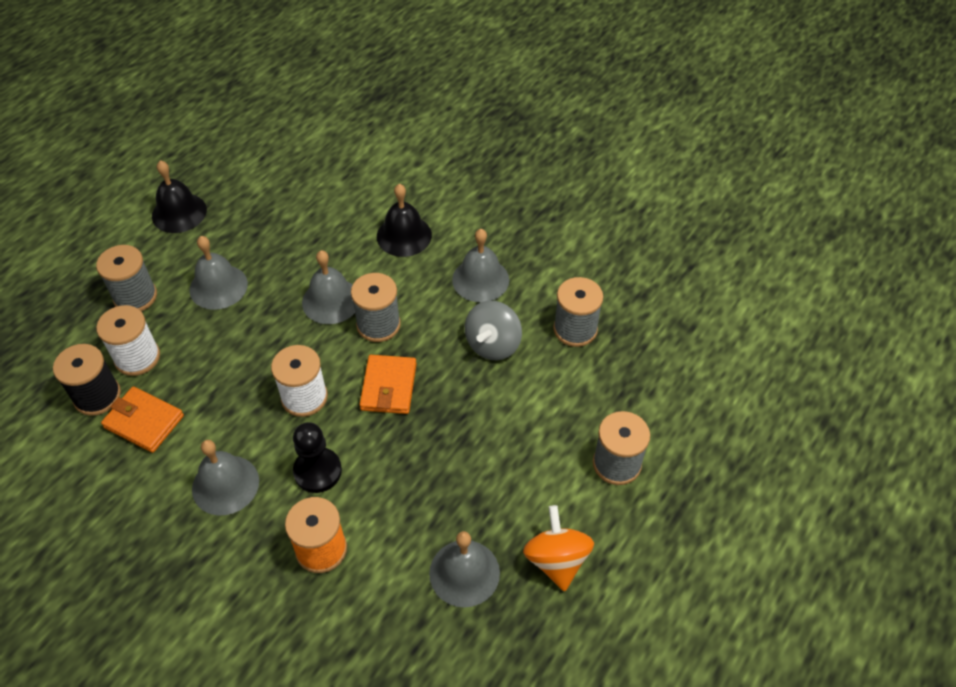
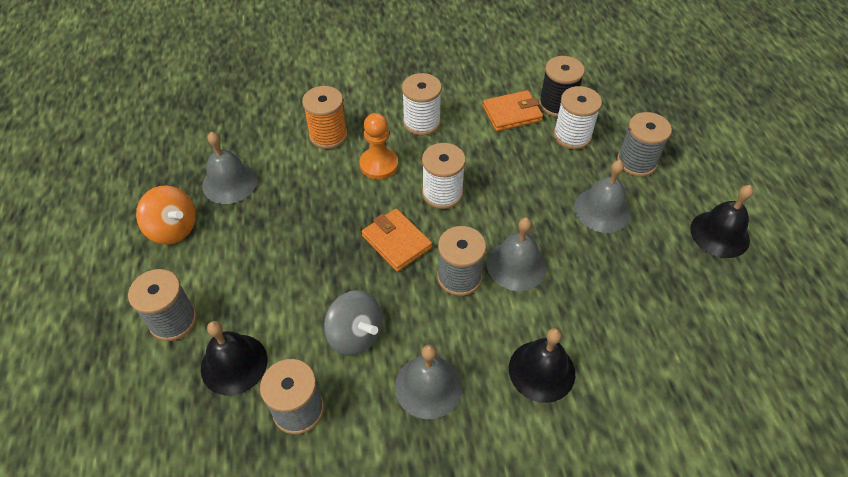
camera: 135 degrees right, 0 degrees up
(225, 485) = (421, 122): grey bell -> white spool
(317, 471) = (379, 165): black pawn -> orange pawn
(493, 344) = (355, 335): grey spinning top -> grey spinning top turned 150 degrees clockwise
(594, 392) = (234, 364): none -> black bell

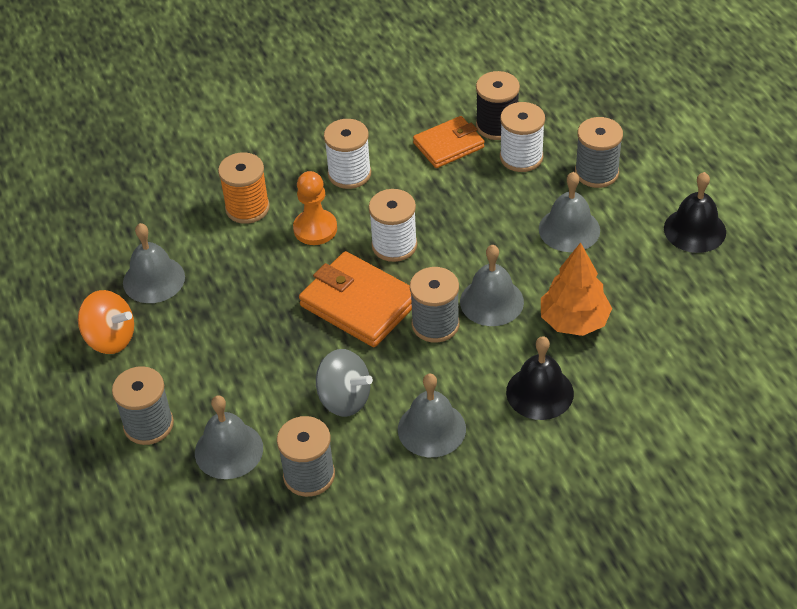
camera: 10 degrees left, 5 degrees down
(234, 364) = (229, 450): black bell -> grey bell
(396, 242) = (359, 304): orange wallet -> orange wallet, size x1.53
(589, 302) = (574, 321): none -> orange tree

